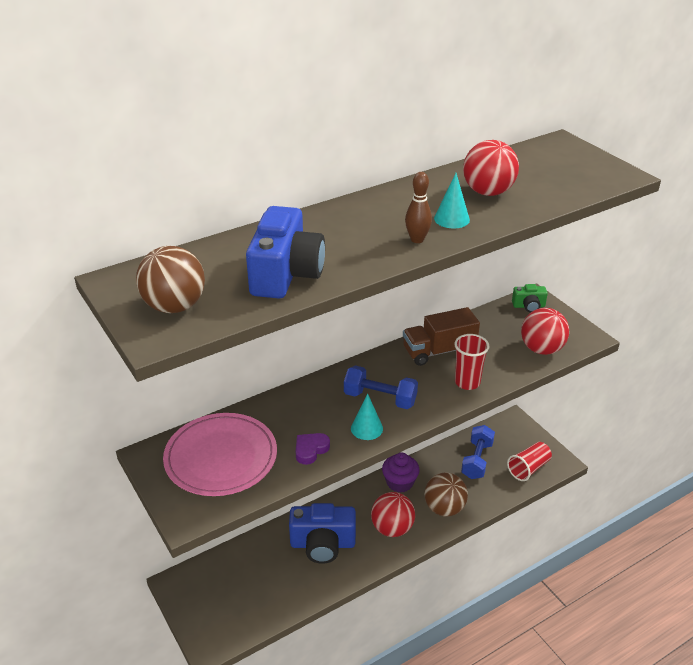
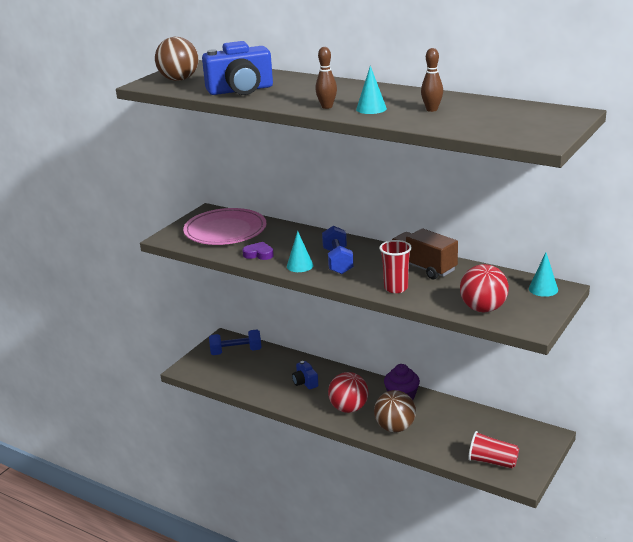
camera: 65 degrees right, 10 degrees down
(322, 544) = (305, 382): blue camera -> blue camera, size x0.51
(477, 460) = (470, 428): blue dumbbell -> blue dumbbell (236, 351)
(488, 192) = (432, 109): red ball -> brown bowling pin
(528, 306) = (543, 289): green camera -> turquoise cone

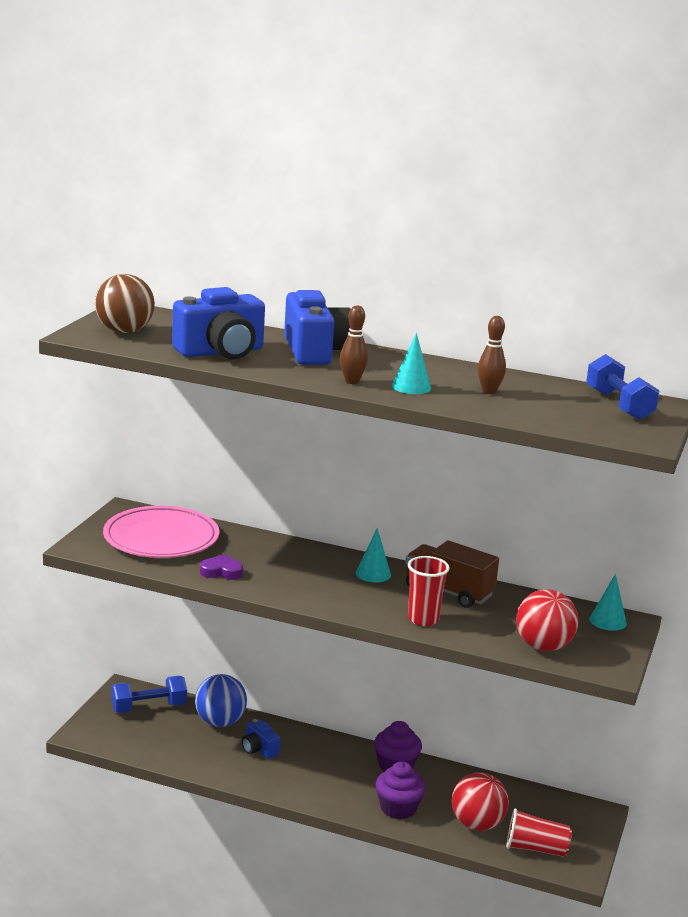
camera: 15 degrees left, 5 degrees down
(283, 362) = (220, 722): none -> blue ball
(300, 266) = (284, 588): turquoise cone -> turquoise cone (373, 574)
(311, 87) = (315, 352): none -> blue camera
(338, 261) = (333, 583): blue dumbbell -> blue dumbbell (619, 405)
(348, 408) = (329, 784): red ball -> red ball (477, 824)
(395, 428) = (398, 808): brown ball -> purple cupcake

